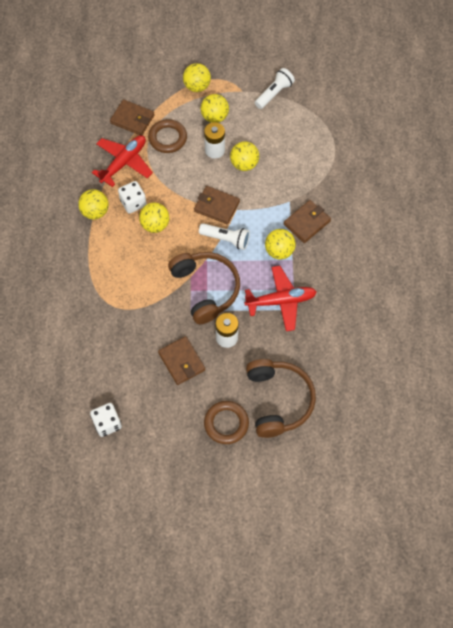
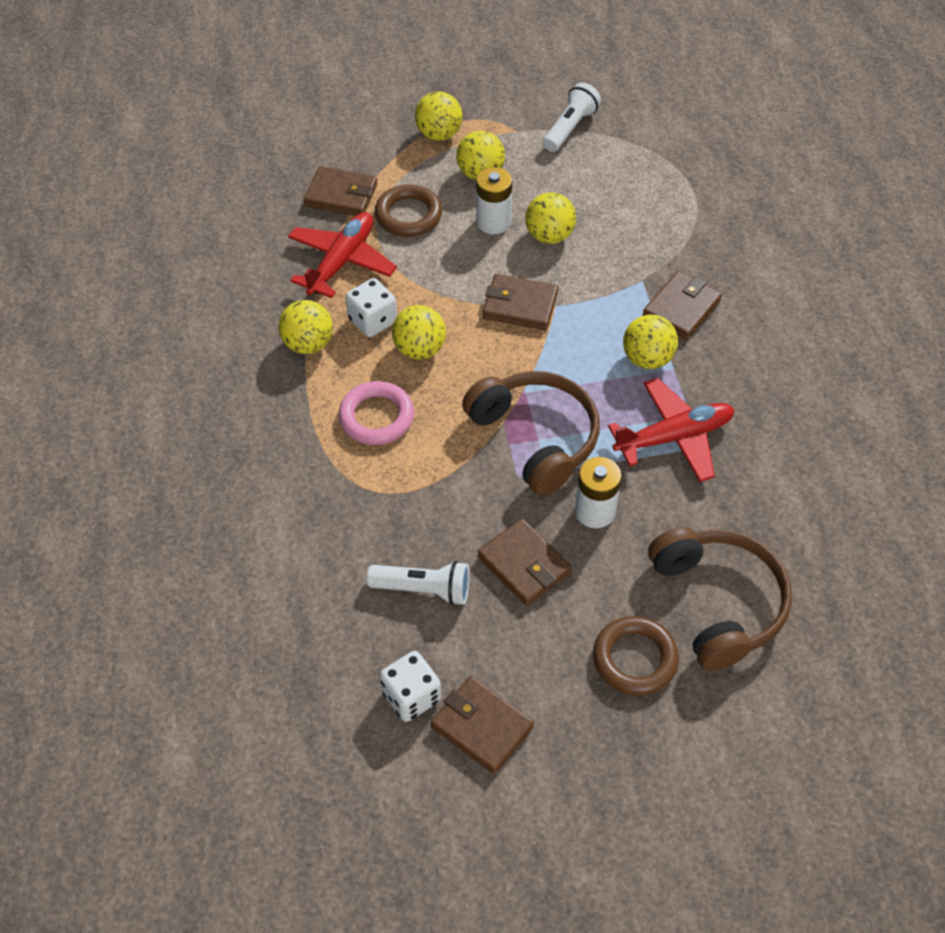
camera: 10 degrees left, 10 degrees down
(123, 262) = (376, 417): none -> pink ring
(139, 446) = (482, 727): none -> brown wallet
(226, 239) = (550, 354): white flashlight -> white flashlight (424, 589)

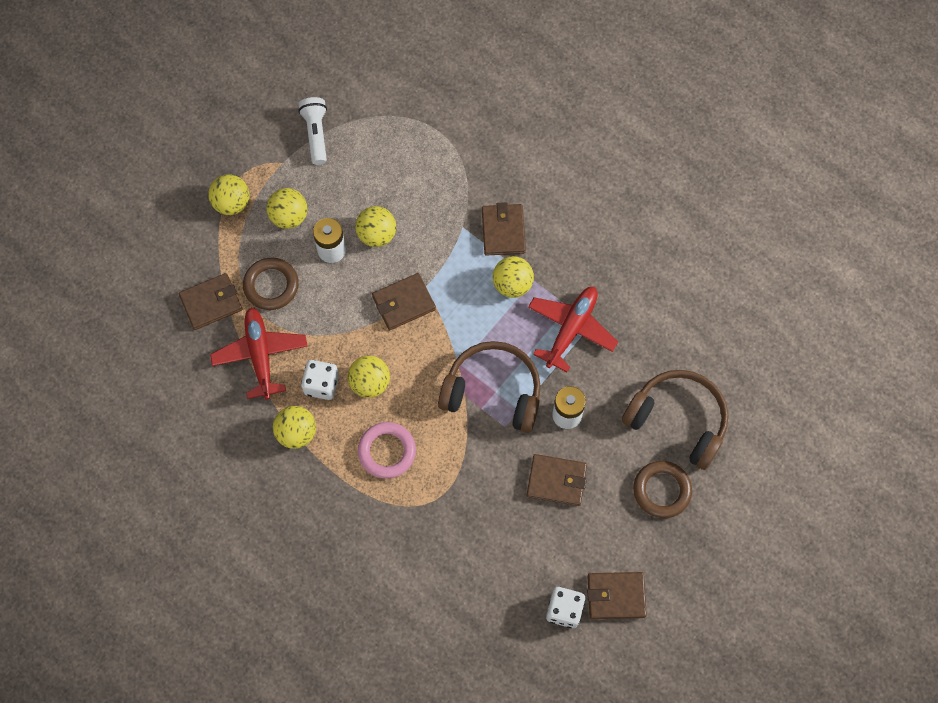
camera: 40 degrees left, 15 degrees up
(424, 589) = (514, 541): white flashlight -> none

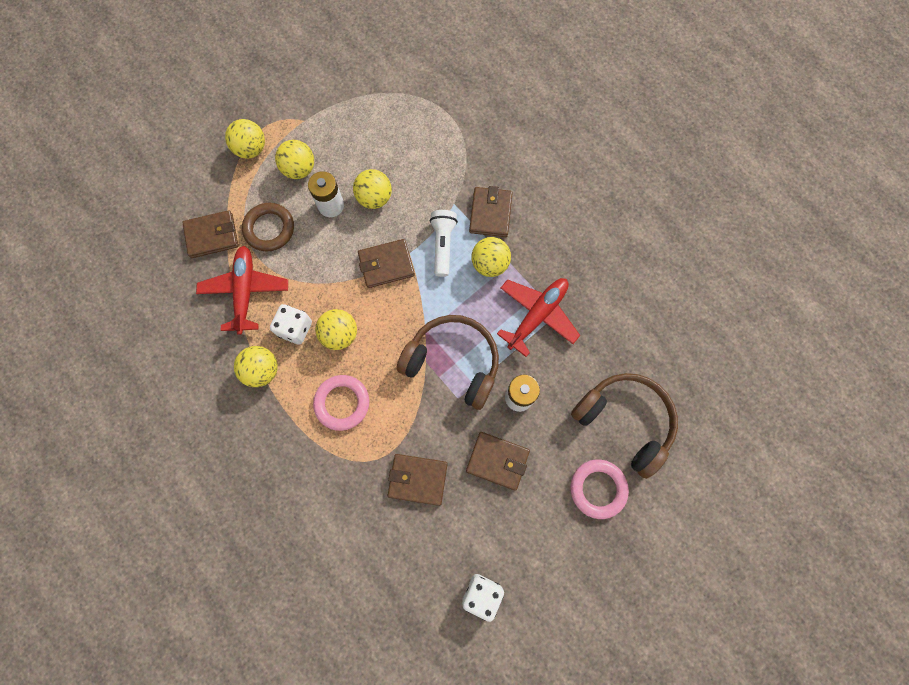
camera: 10 degrees right, 5 degrees up
(316, 134) = (339, 100): white flashlight -> white flashlight (443, 245)
(616, 596) = (535, 589): brown wallet -> brown wallet (418, 479)
(661, 490) = (598, 489): brown ring -> pink ring

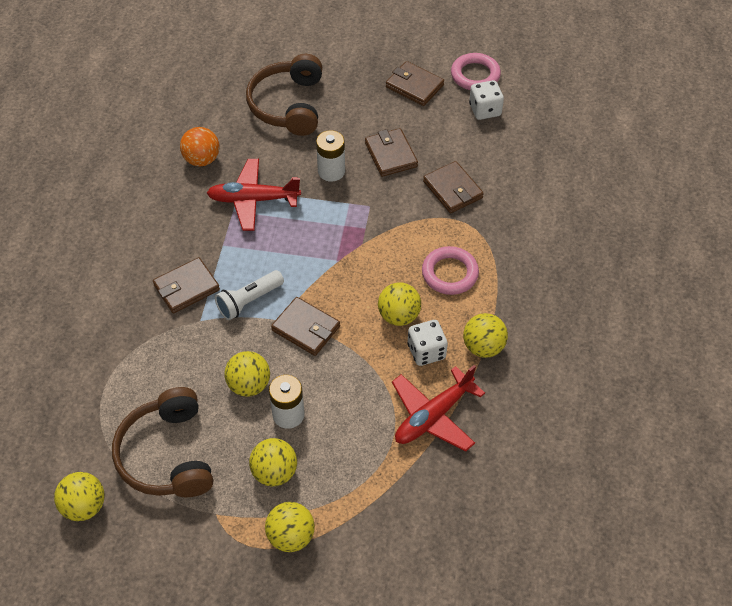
camera: 130 degrees left, 20 degrees down
(212, 236) = (411, 490): brown wallet -> brown wallet (414, 86)
(269, 229) = (358, 446): brown ring -> none
(453, 362) = (345, 226): brown headphones -> brown headphones (167, 455)
(490, 264) = (236, 257): yellow ball -> yellow ball (84, 506)
(598, 489) = (352, 93): pink ring -> pink ring (475, 75)
(613, 307) = (202, 159): none -> orange ball

